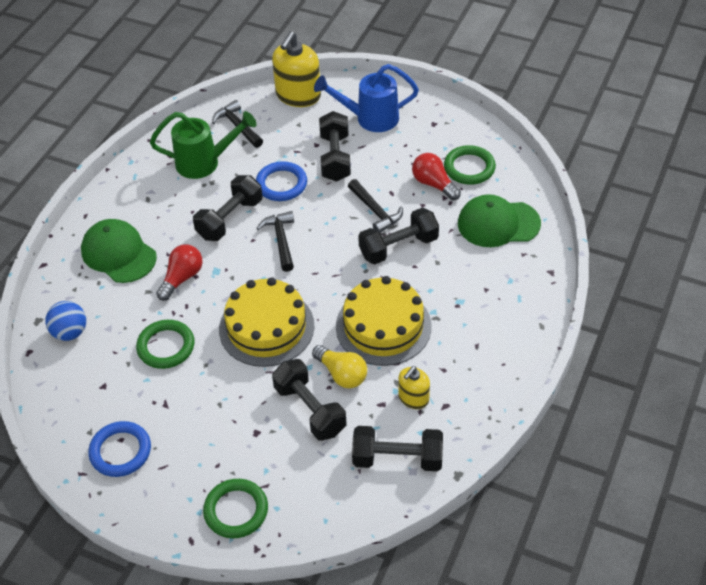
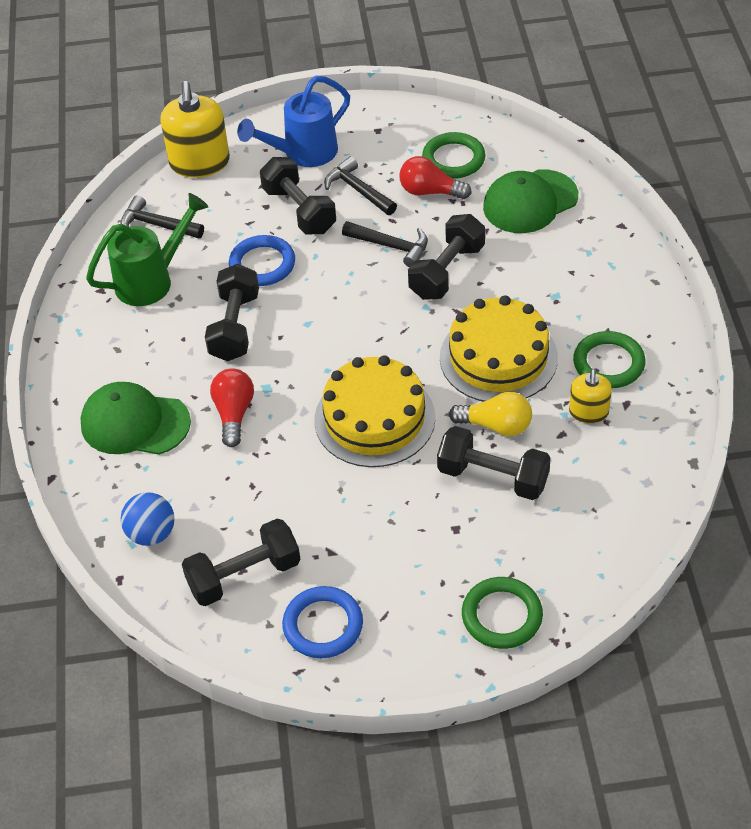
camera: 30 degrees left, 0 degrees up
(166, 346) = (279, 493): green ring -> green ring (608, 363)
(281, 240) = (313, 322): black hammer -> black hammer (358, 190)
(397, 459) = (622, 478): black dumbbell -> black dumbbell (244, 575)

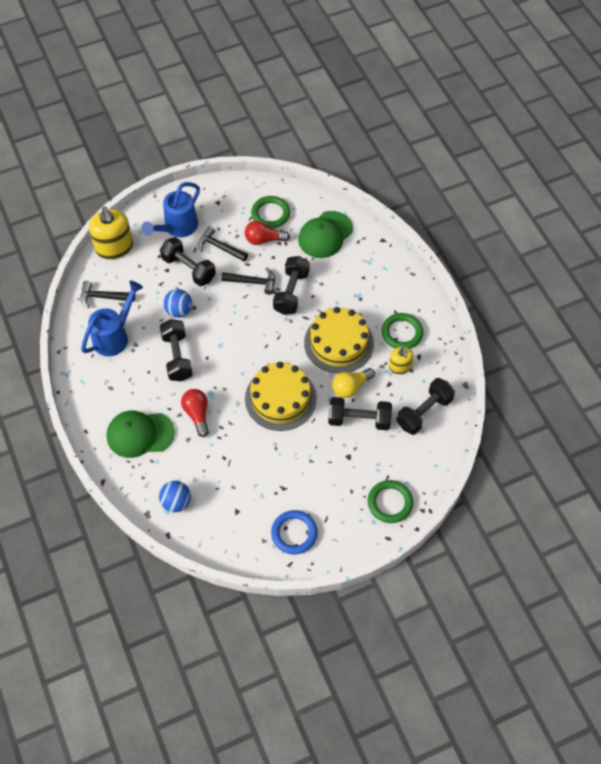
camera: 20 degrees left, 10 degrees up
(152, 280) = (114, 336): green watering can -> blue watering can
(244, 575) = (239, 515): black dumbbell -> black dumbbell (424, 412)
(262, 264) = (179, 311): blue ring -> blue ball
(496, 425) = (351, 387): yellow light bulb -> yellow light bulb turned 150 degrees clockwise

